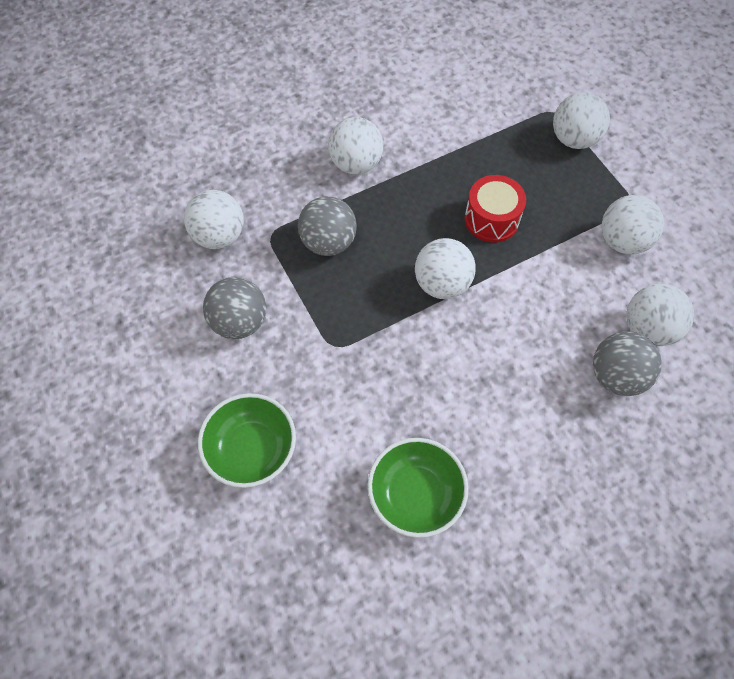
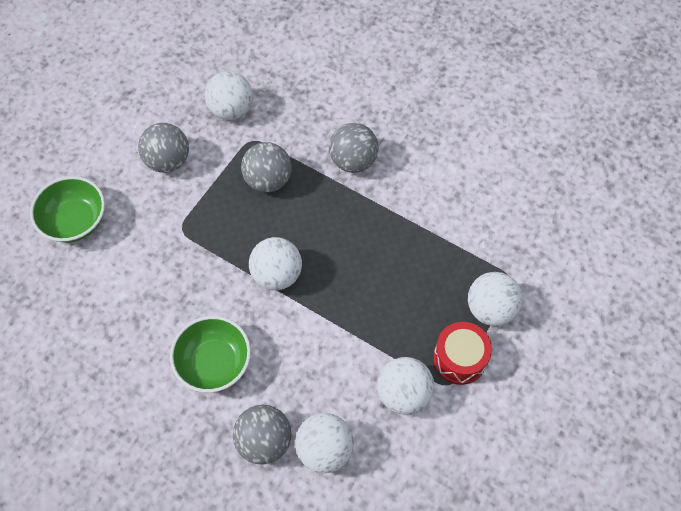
camera: 60 degrees right, 0 degrees up
(356, 164) = (353, 161): white ball -> grey ball
(415, 495) = (91, 339): green bowl -> green bowl (214, 362)
(491, 219) = (361, 282): red drum -> red drum (459, 359)

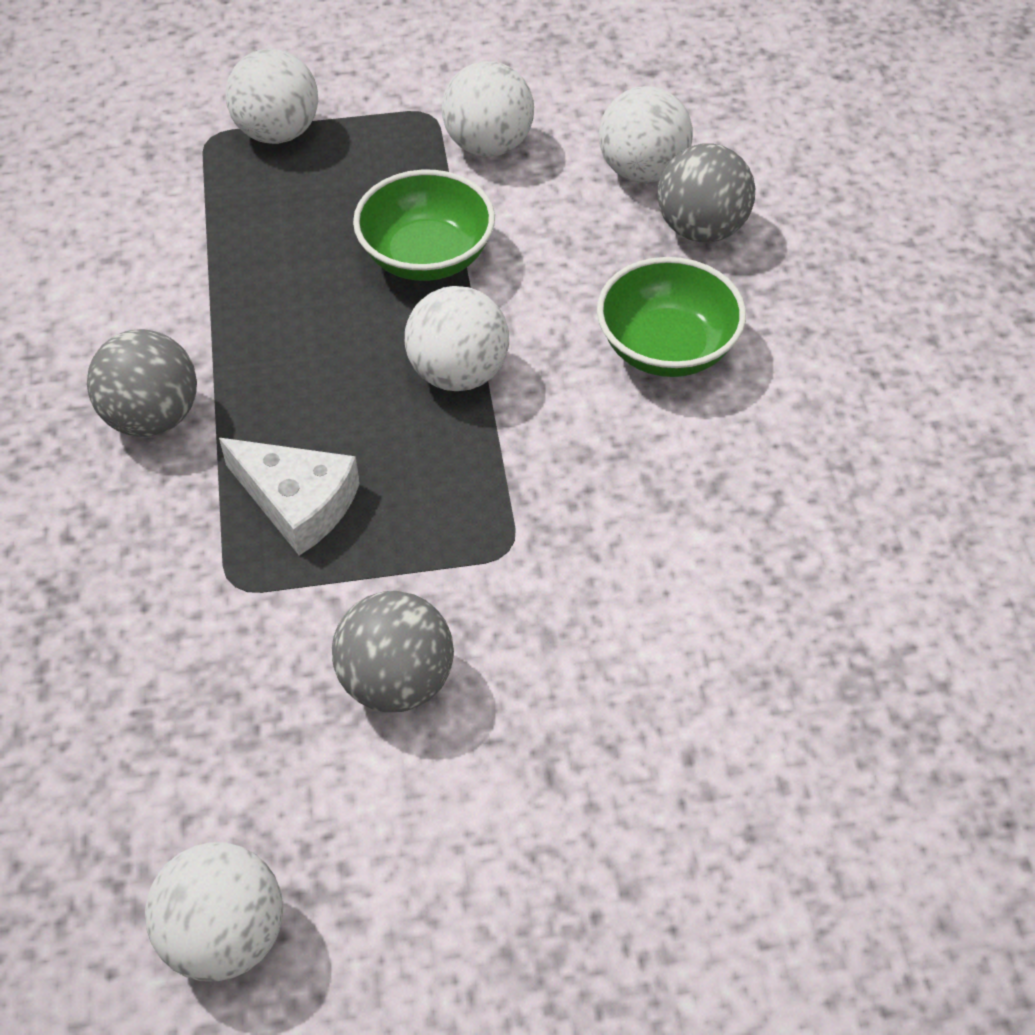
camera: 130 degrees left, 10 degrees down
(75, 221) = (657, 722): green bowl -> green bowl (427, 256)
(231, 110) = (189, 670): white ball -> white ball (225, 935)
(268, 180) = (297, 502): grey ball -> white cheese
(459, 359) = (383, 123): red drum -> none

